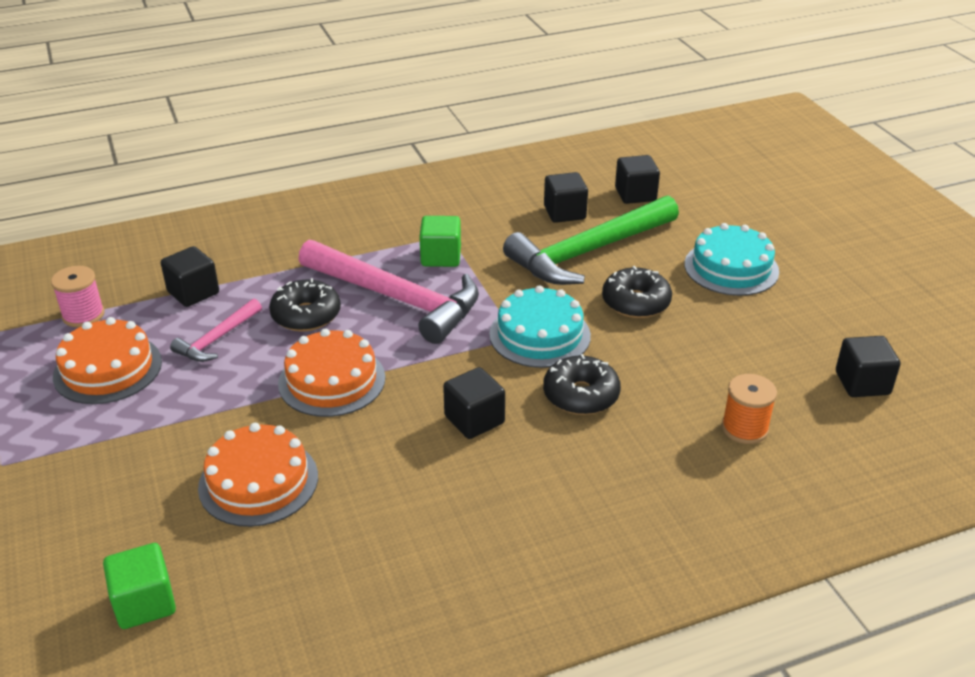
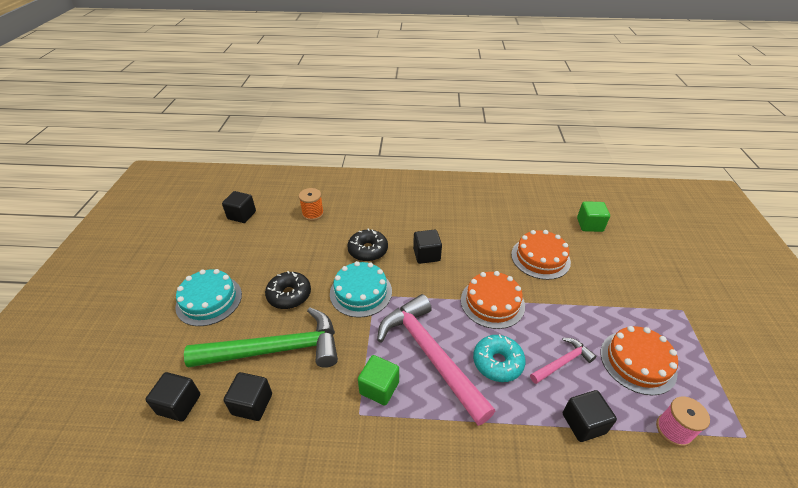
camera: 155 degrees left, 5 degrees up
(306, 315) = (497, 362): black donut -> turquoise donut

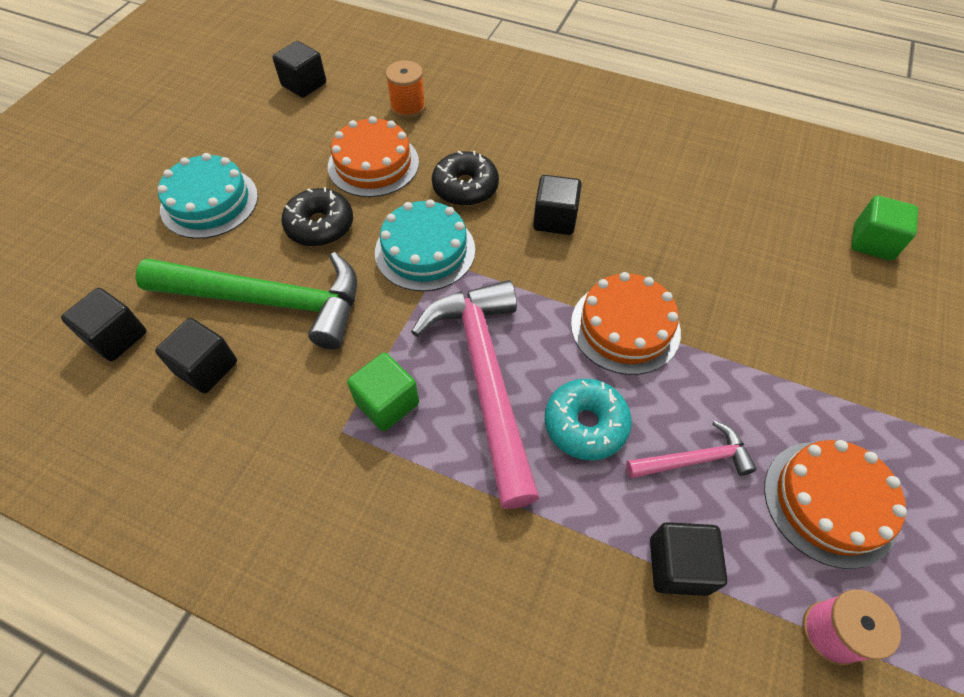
camera: 20 degrees right, 15 degrees up
(540, 258) = (747, 276): orange cake -> orange cake (373, 164)

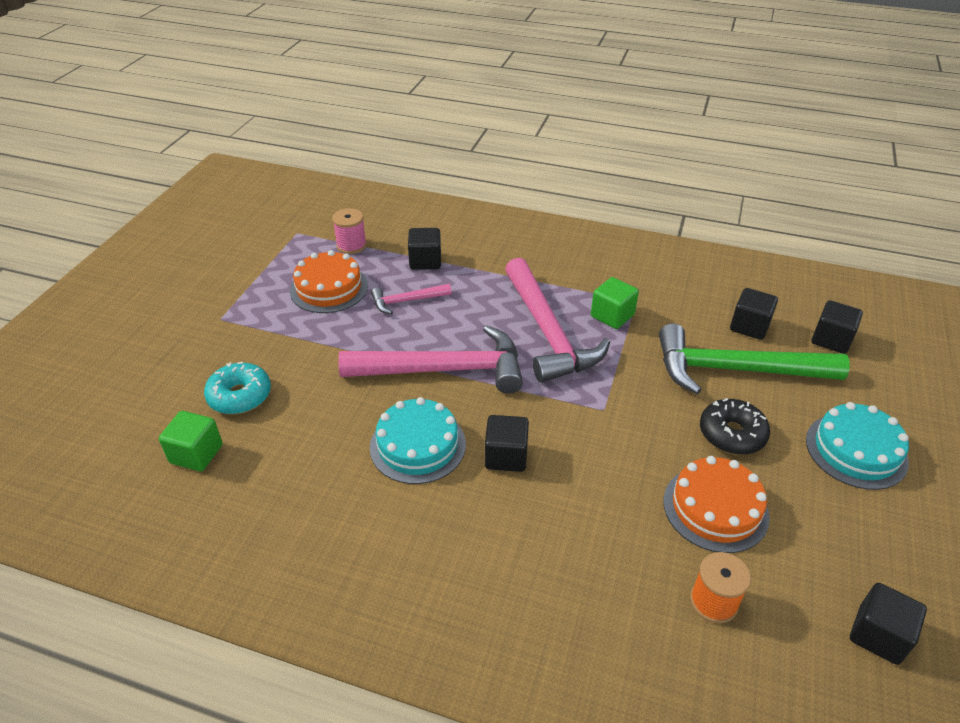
camera: 175 degrees right, 15 degrees down
(425, 251) = (623, 417): turquoise cake -> turquoise cake (418, 445)
(465, 187) = (604, 485): black donut -> none
(585, 424) = (476, 313): turquoise donut -> turquoise donut (240, 396)
(625, 327) = (444, 369): orange cake -> pink hammer

